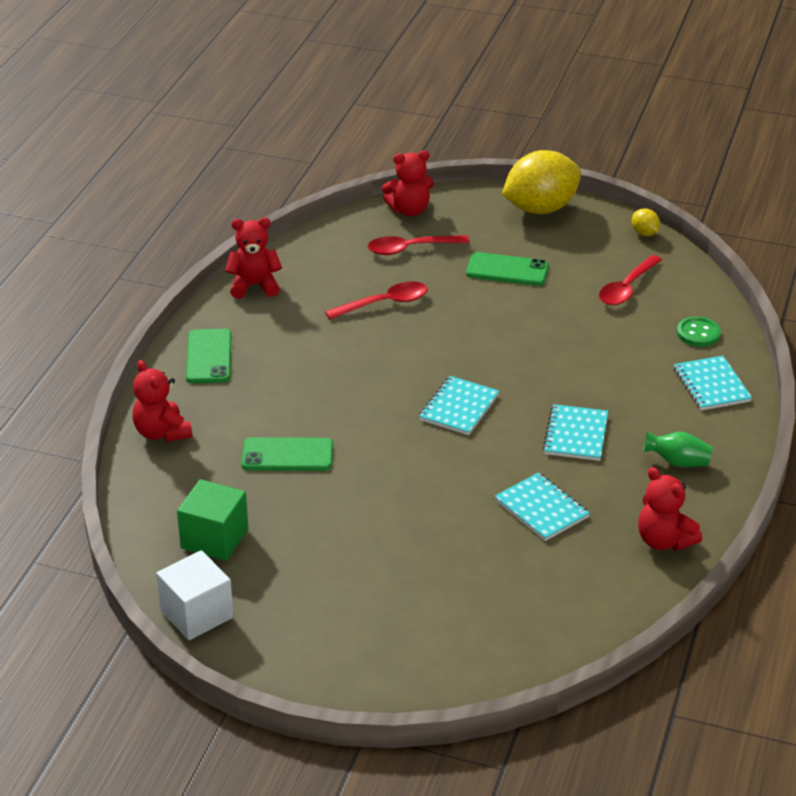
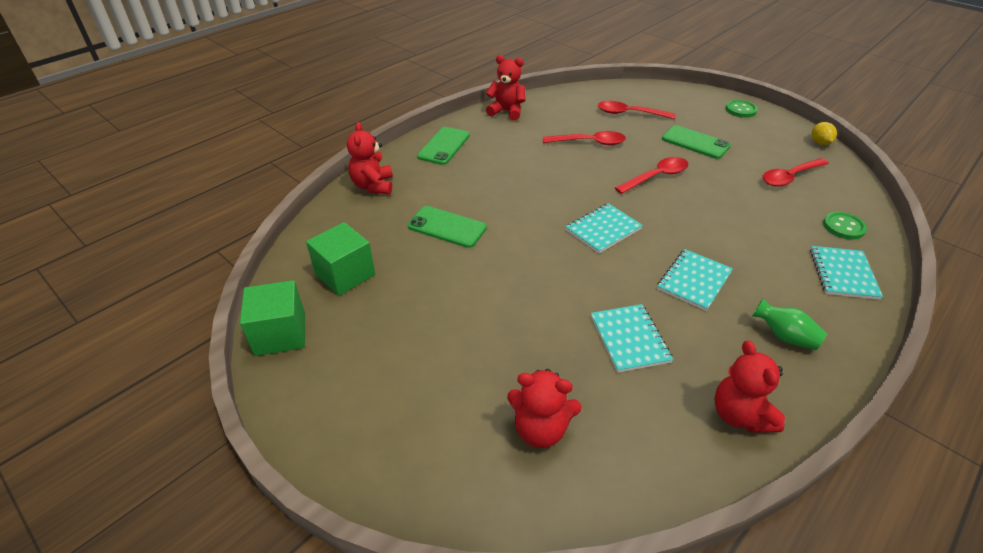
camera: 25 degrees right, 5 degrees up
(197, 614) = (280, 334): white cube -> green cube
(409, 210) = (642, 91): red teddy bear -> red teddy bear (540, 429)
(484, 328) = (656, 177): none -> red spoon
(540, 209) = (740, 110): yellow lemon -> green button

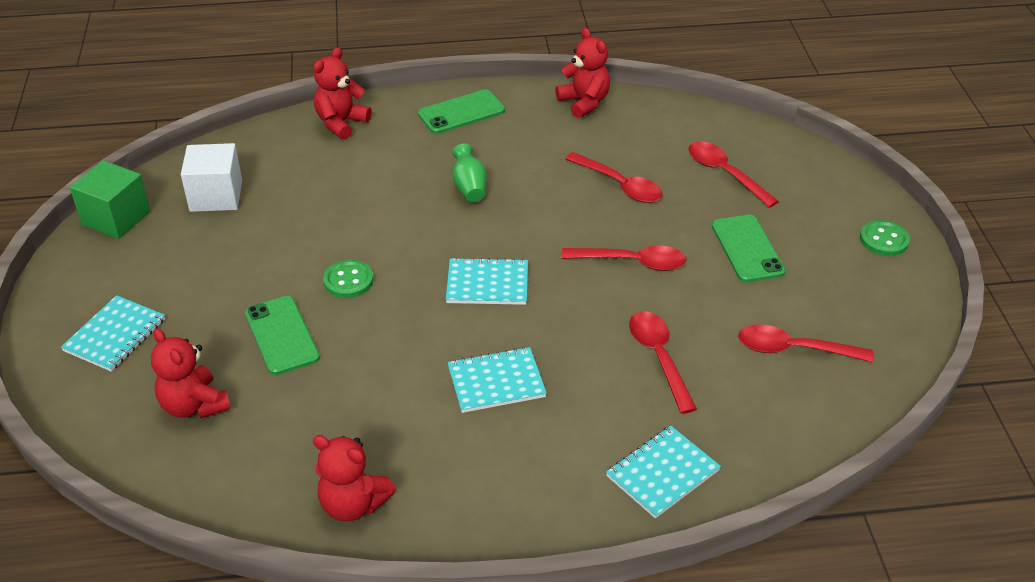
camera: 40 degrees right, 0 degrees up
(345, 274) = (216, 196): green cube -> white cube
(447, 227) = (350, 199): green phone -> green phone (282, 335)
(629, 339) = (359, 390): turquoise notebook -> turquoise notebook (115, 335)
(740, 415) = (353, 504): red teddy bear -> red teddy bear turned 90 degrees counterclockwise
(745, 216) = (659, 357): none -> red spoon
(784, 336) = (498, 480): green vase -> green vase (469, 187)
(819, 143) = (917, 334): yellow lemon -> none
(843, 227) = (755, 435): green button -> green button (348, 281)

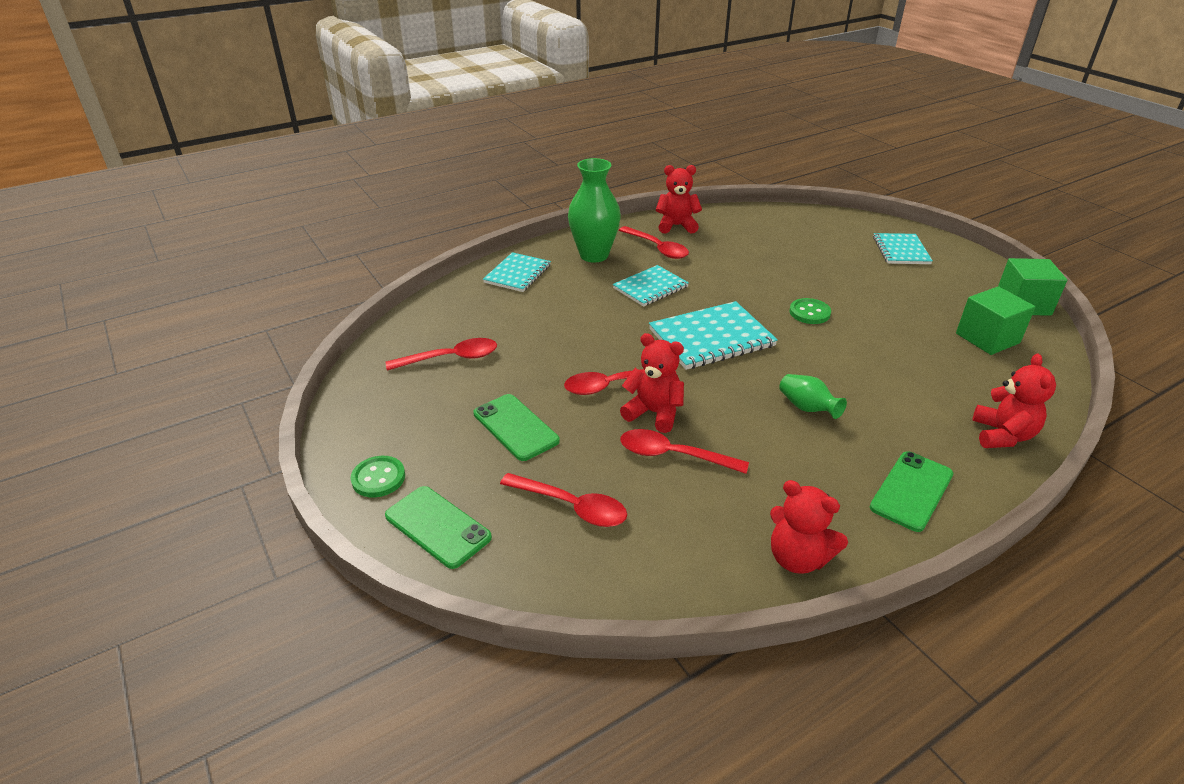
camera: 155 degrees right, 5 degrees down
(194, 405) = (808, 237): red teddy bear -> red teddy bear (654, 413)
(216, 196) = (987, 338): white cube -> green cube
(282, 335) = (808, 275): green phone -> green phone (437, 526)
(487, 283) = (711, 338): turquoise notebook -> turquoise notebook, size x1.53
(529, 476) = (594, 255): none -> green vase
(659, 357) = (551, 327): red spoon -> red spoon (657, 248)

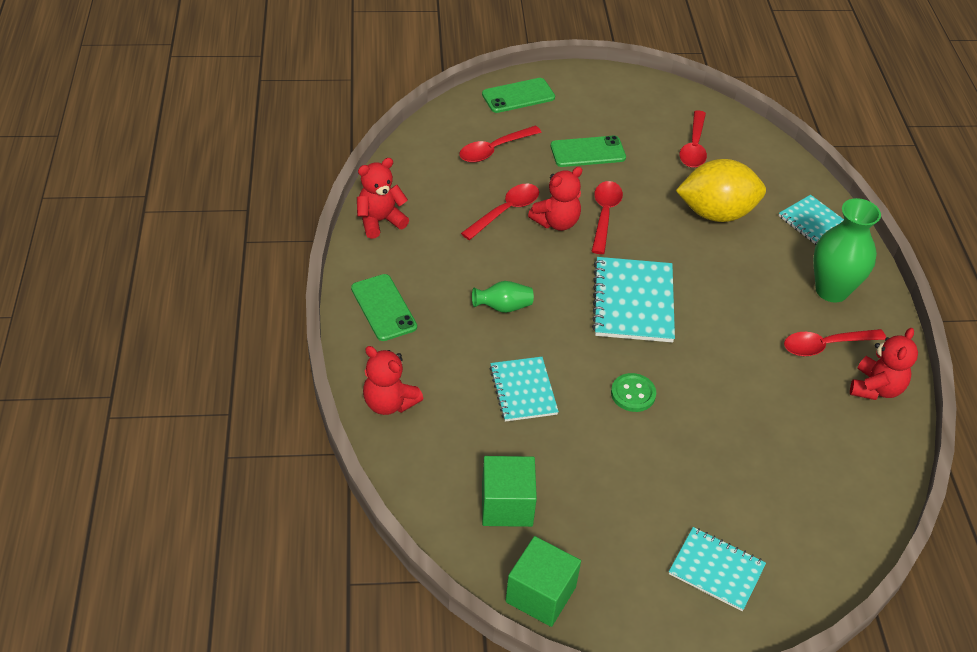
camera: 115 degrees right, 10 degrees up
(378, 478) = (577, 85): green button -> none
(548, 323) = (716, 213): none -> yellow lemon
(650, 287) = (743, 302): turquoise notebook -> turquoise notebook (523, 390)

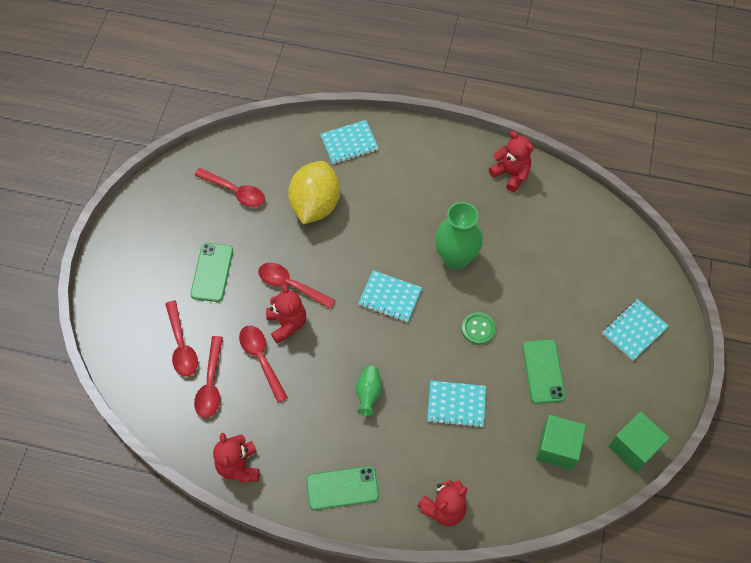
camera: 70 degrees left, 15 degrees up
(518, 96) = (118, 304): green phone -> green phone (543, 371)
(633, 302) = (390, 297): turquoise notebook -> turquoise notebook, size x0.65
(825, 346) = (466, 188): red spoon -> red spoon (211, 384)
(831, 290) = (416, 162): green vase -> green vase (455, 258)

